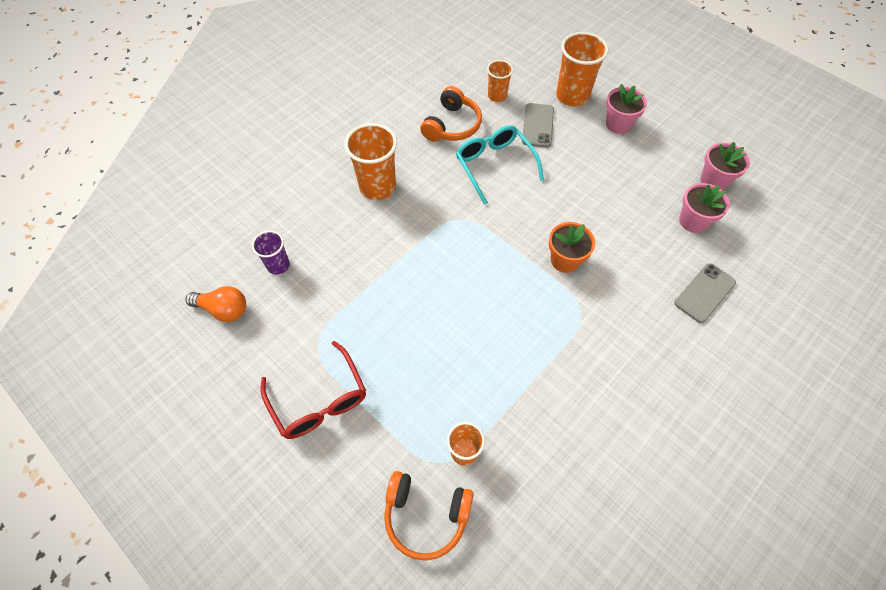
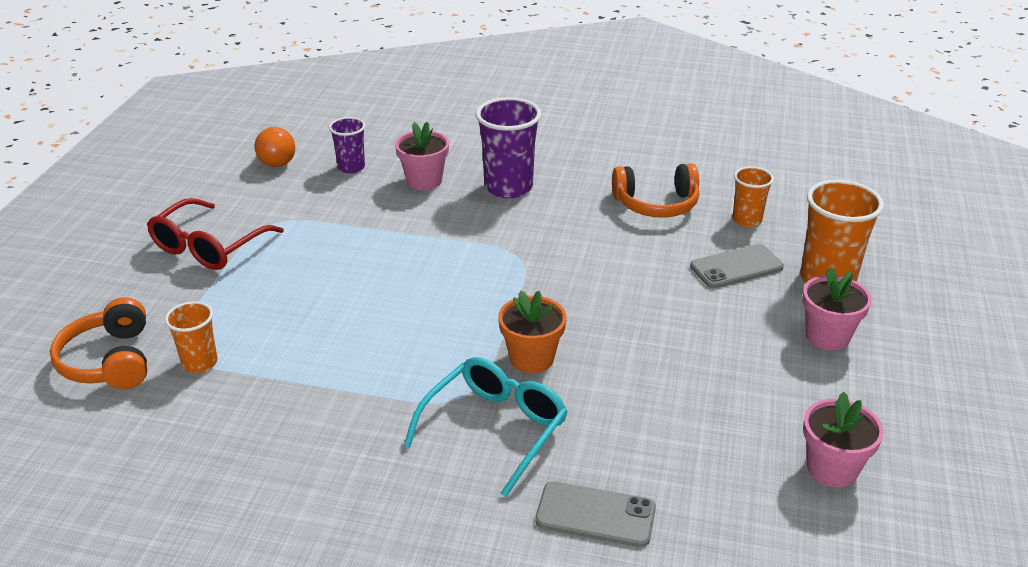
camera: 60 degrees right, 25 degrees down
(377, 187) = (508, 187): orange cup -> purple cup
(494, 165) = (628, 255): turquoise glasses -> turquoise glasses (495, 429)
(693, 221) = (723, 466): pink flower pot -> pink flower pot (424, 181)

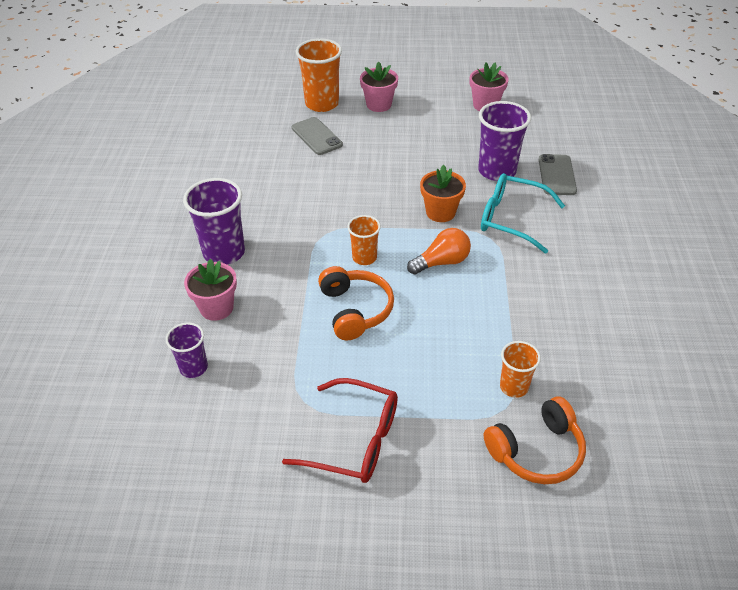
camera: 100 degrees left, 10 degrees up
(276, 159) = (177, 438): orange light bulb -> orange light bulb (442, 262)
(620, 439) = (497, 171): none -> purple cup
(656, 204) = (242, 173): orange headphones -> orange headphones (355, 310)
(747, 220) = (258, 133): orange cup -> orange cup (364, 257)

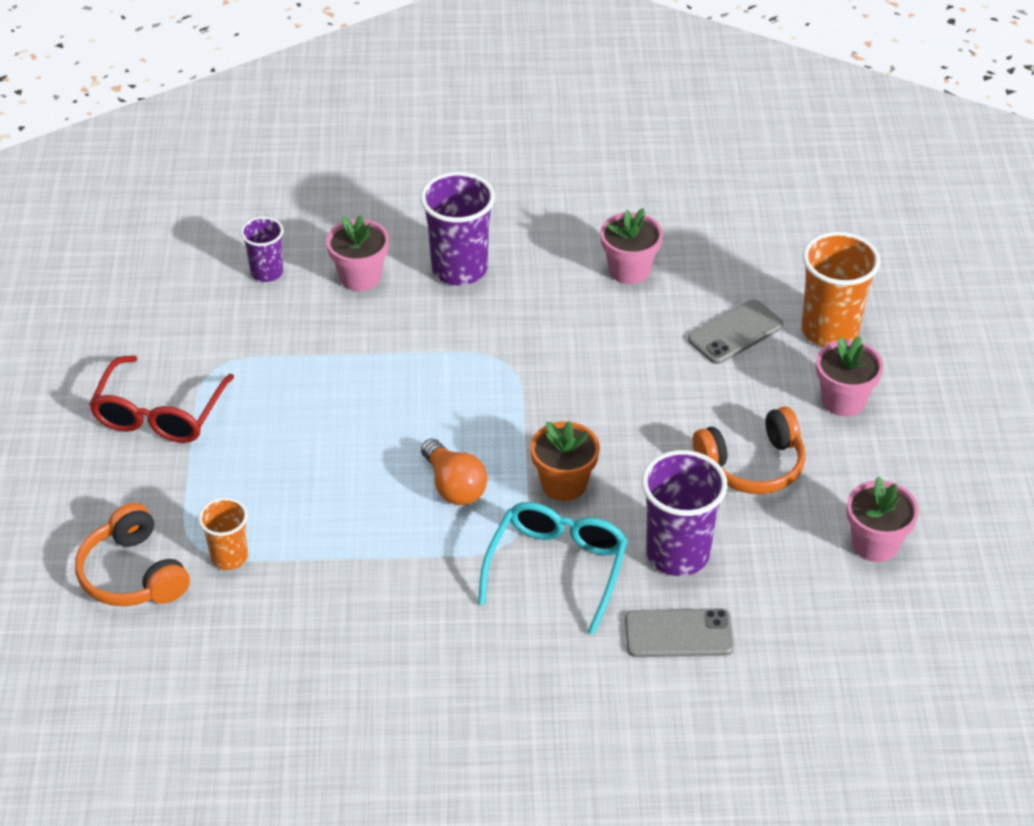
camera: 85 degrees right, 0 degrees up
(249, 173) = (629, 270): none -> pink flower pot
(355, 310) = (359, 402): orange headphones -> orange headphones (752, 465)
(364, 257) = (458, 404): orange cup -> none

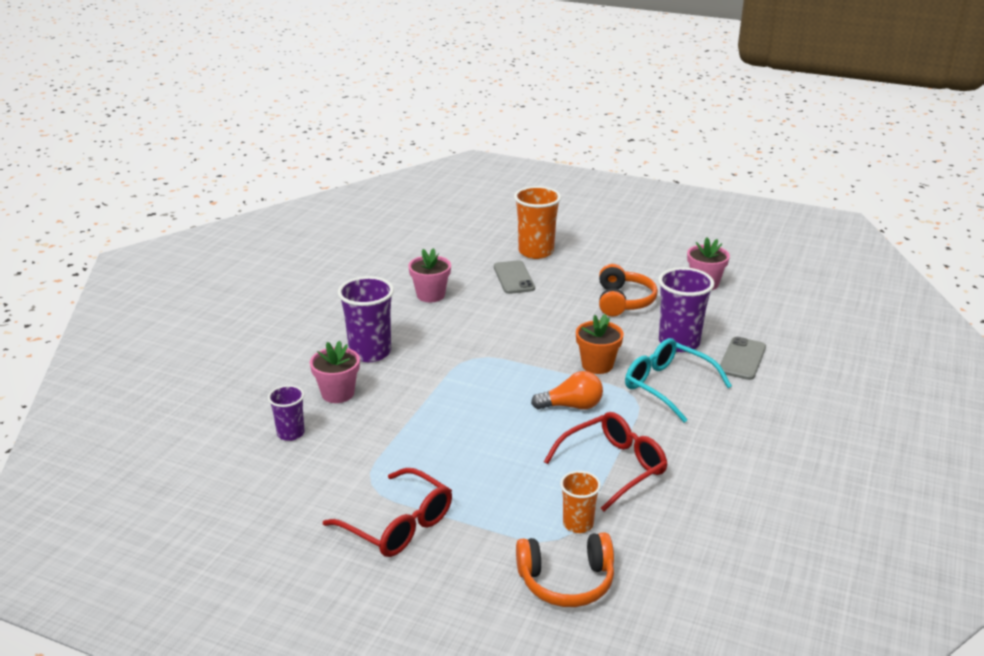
camera: 65 degrees left, 15 degrees down
(350, 560) = (613, 467): none -> red glasses
(843, 400) = (592, 263): pink flower pot -> none

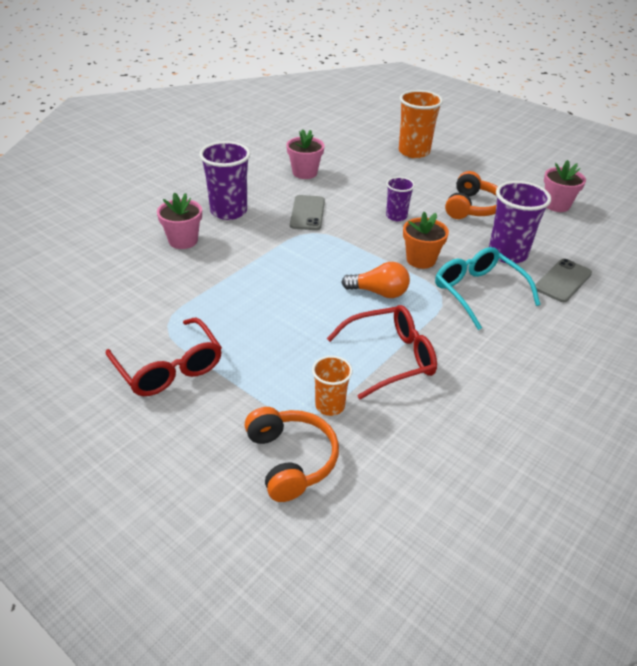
camera: 15 degrees right, 10 degrees up
(290, 433) = (126, 267): purple cup -> purple cup (396, 216)
(514, 278) = (383, 170): grey phone -> grey phone (307, 213)
(566, 581) = (291, 460): orange headphones -> orange headphones turned 120 degrees counterclockwise

